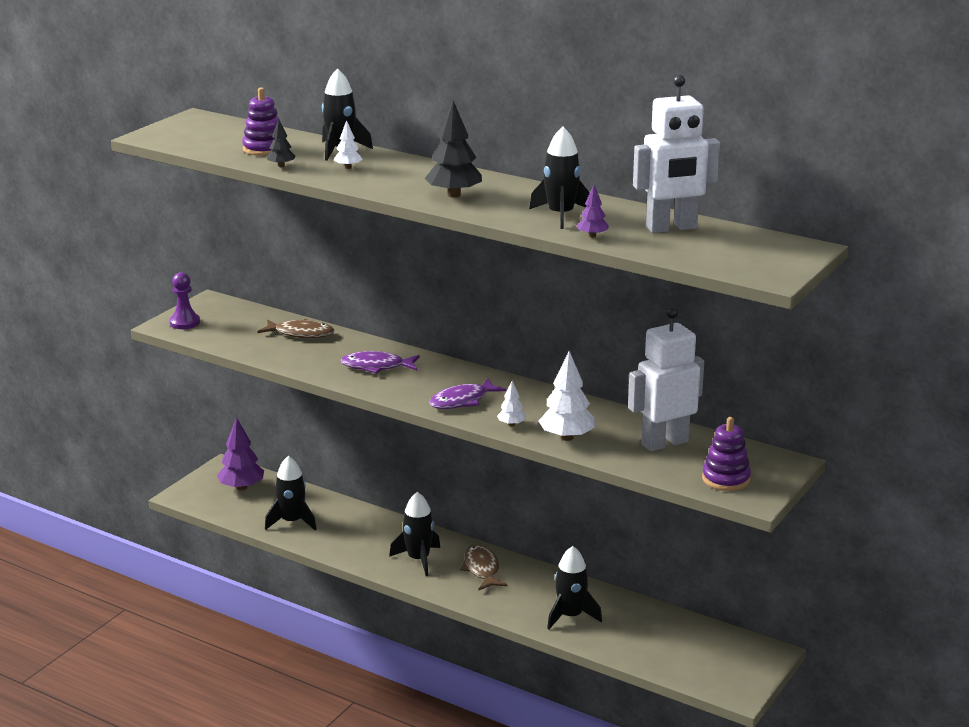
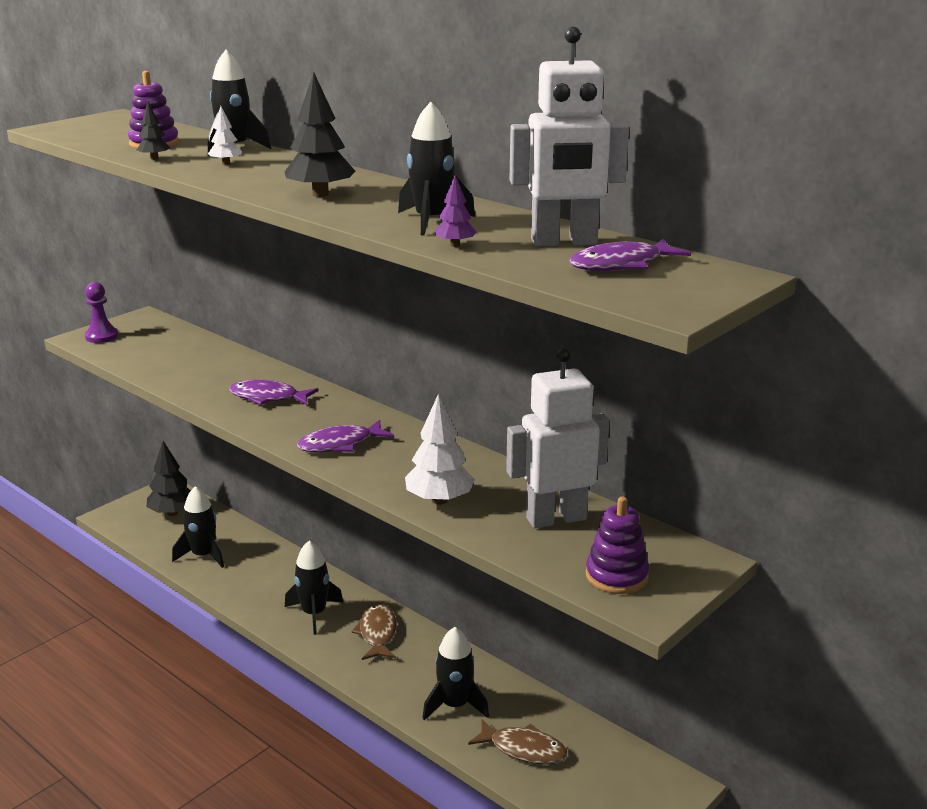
camera: 10 degrees right, 0 degrees up
(241, 487) = (172, 513): purple tree -> black tree
(301, 333) = (211, 356): brown fish -> brown fish (523, 749)
(511, 424) = (381, 478): white tree -> none
(723, 245) = (621, 265): none -> purple fish

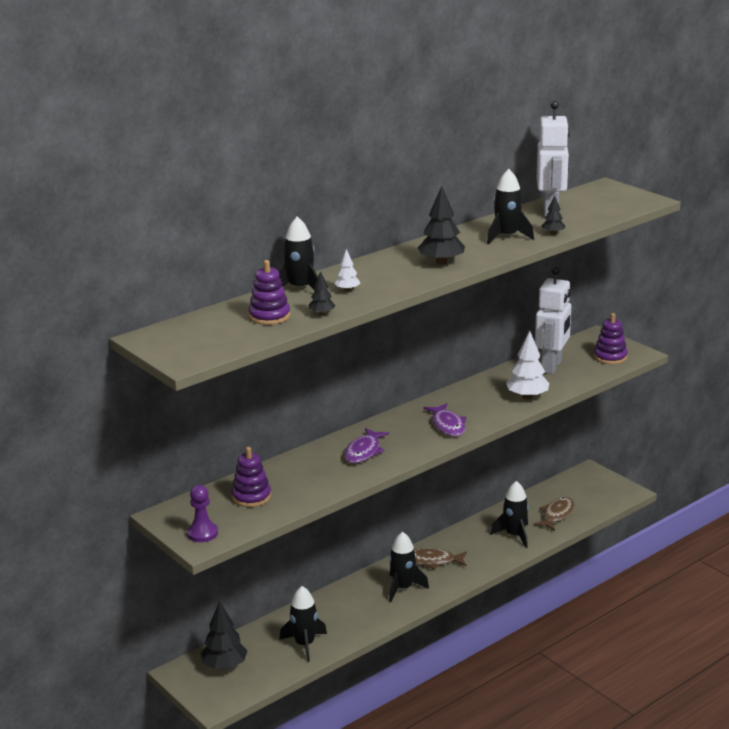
camera: 80 degrees left, 0 degrees up
(170, 350) = (251, 497): none -> purple stacking toy
(455, 245) = (553, 233): purple tree -> black tree
(556, 518) = (552, 366): white robot -> white robot turned 150 degrees counterclockwise
(621, 265) = (588, 203): purple fish -> none

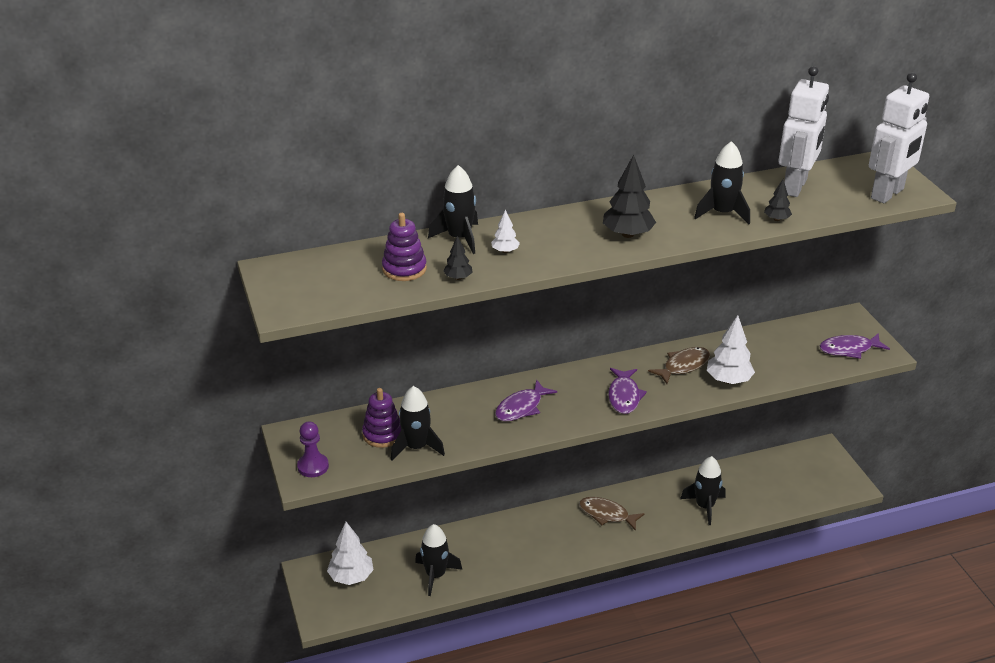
camera: 20 degrees right, 10 degrees up
(224, 666) = (351, 577): black tree -> white tree
(403, 588) = (561, 538): black rocket -> black rocket (416, 447)
(552, 366) = (777, 346): white robot -> white robot (887, 194)
(556, 515) = (761, 494): brown fish -> brown fish (683, 366)
(610, 357) = (849, 349): purple stacking toy -> purple fish

